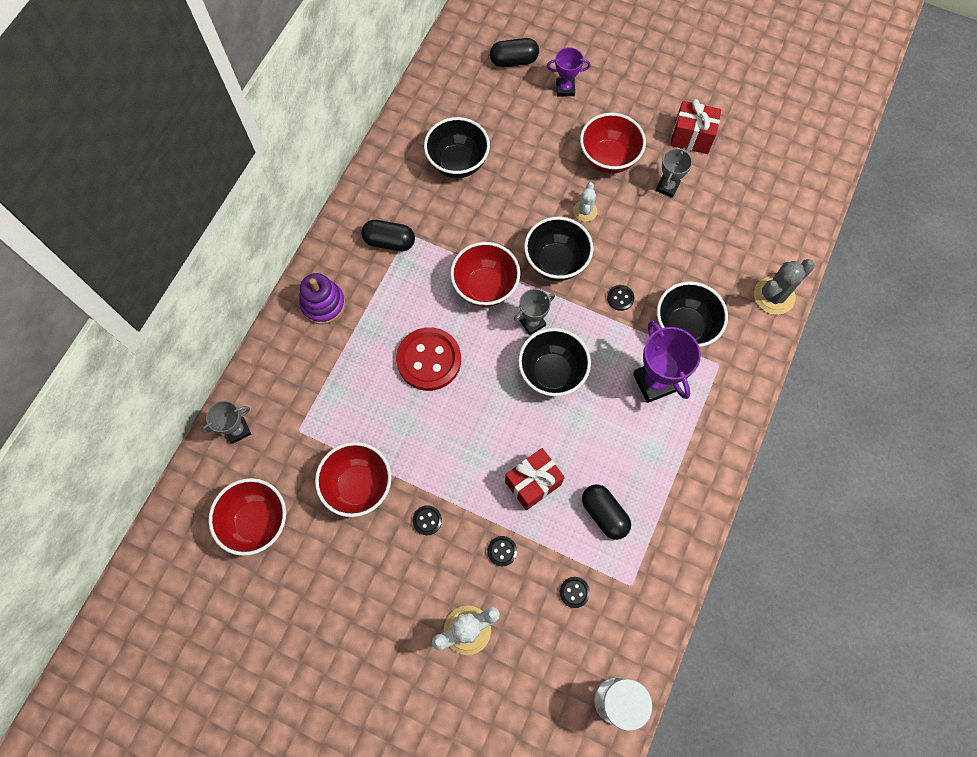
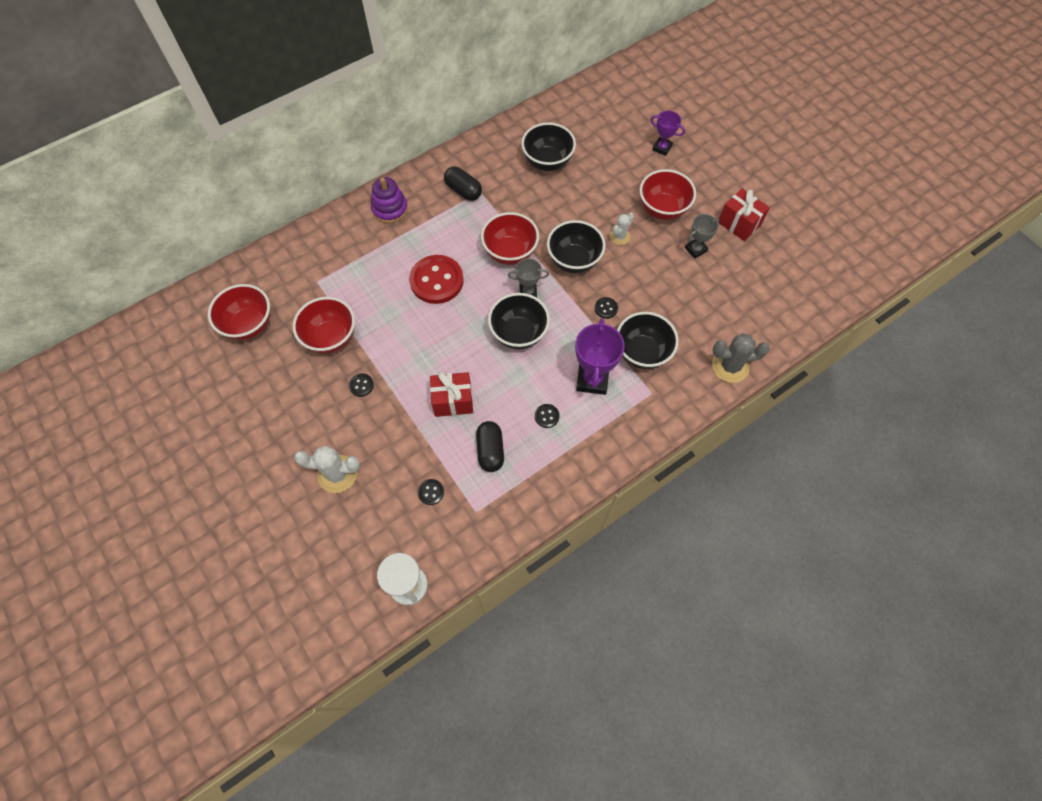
camera: 30 degrees right, 5 degrees down
(238, 430) = (278, 261): grey trophy -> none
(502, 551) = (399, 435): black button -> black button (547, 416)
(514, 61) = (635, 113): black capsule -> none

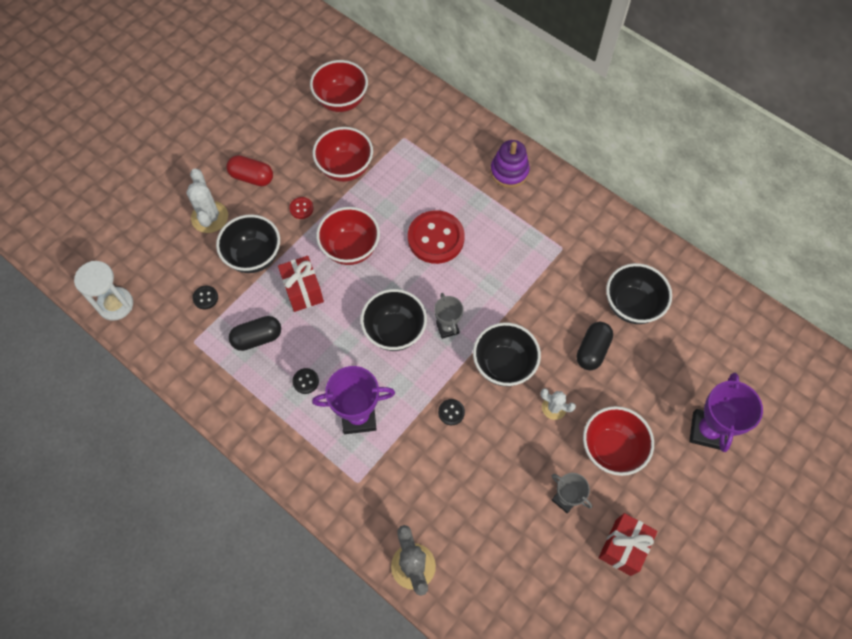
camera: 75 degrees right, 0 degrees up
(305, 425) = (252, 177): none -> red capsule
(361, 385) = (301, 208): black button -> red button
(463, 191) = (558, 231): black capsule -> black capsule (592, 350)
(510, 252) = (493, 298): red bowl -> red bowl (350, 249)
(642, 353) = (405, 463): black bowl -> black bowl (254, 256)
(662, 148) = (707, 431): purple trophy -> purple trophy, size x1.67

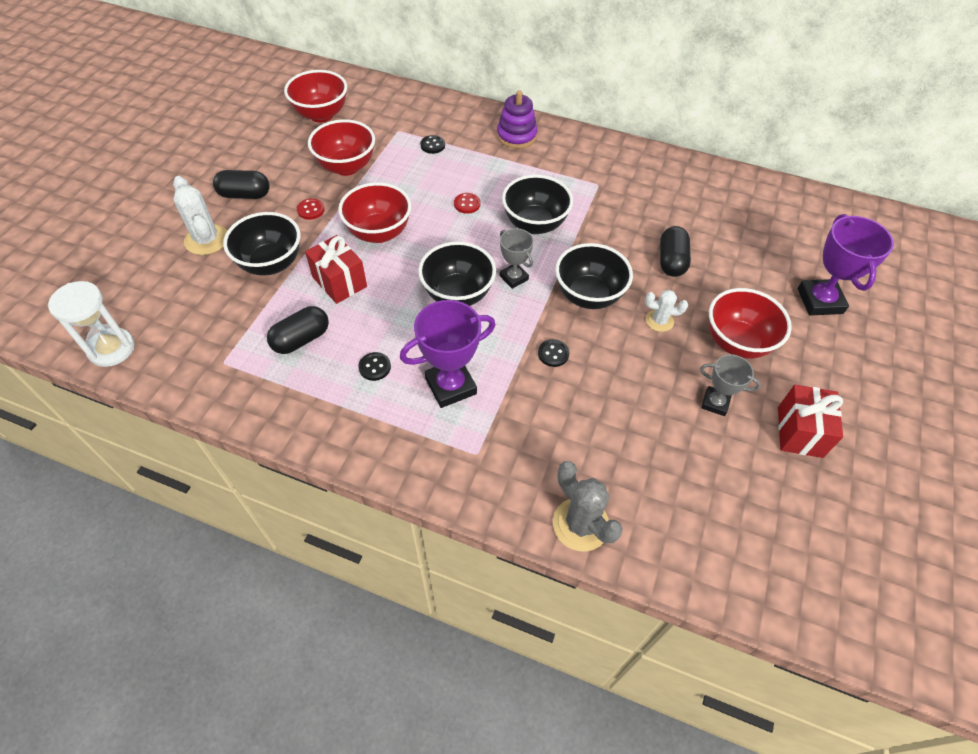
camera: 20 degrees left, 10 degrees down
(205, 298) = (225, 315): black button -> black button (432, 145)
(252, 177) = (245, 195): red capsule -> black capsule
(436, 238) = (467, 204): red button -> red button, size x0.43
(631, 306) = (689, 215): black bowl -> black bowl (534, 224)

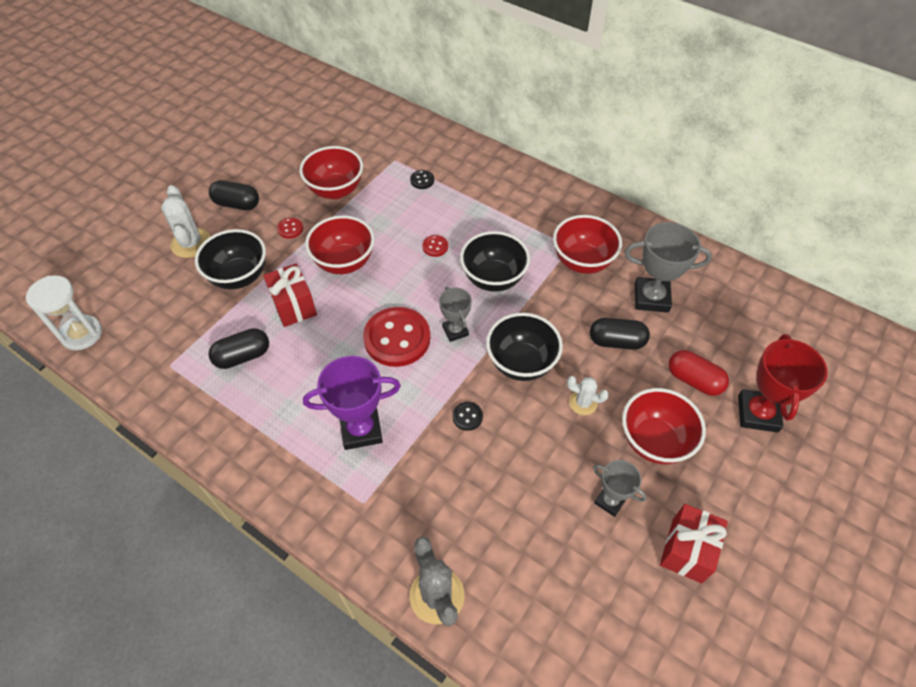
camera: 15 degrees right, 0 degrees up
(321, 115) = (329, 133): red bowl -> red bowl (582, 262)
(374, 367) = (298, 397): black button -> none
(458, 294) = (397, 338): black bowl -> red button
(516, 136) = (505, 182): purple stacking toy -> none
(671, 261) = (616, 341): black capsule -> black capsule turned 75 degrees clockwise
(690, 217) = (651, 298): none -> grey trophy
(753, 282) = (693, 380): none -> red capsule
(820, 301) = (757, 413): purple trophy -> red trophy

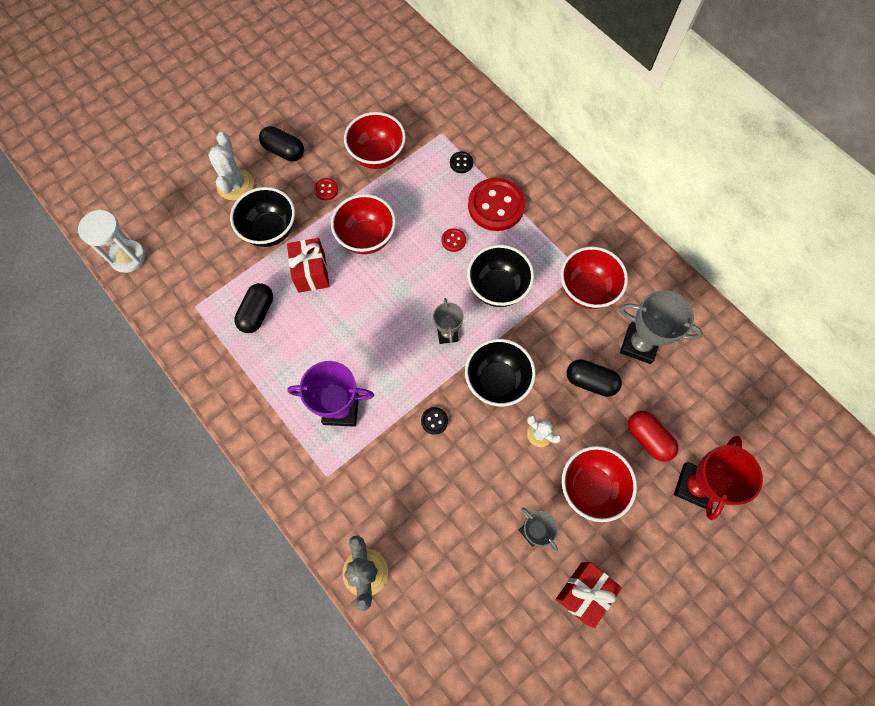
camera: 15 degrees right, 15 degrees up
(243, 356) = (257, 313): black capsule -> black capsule turned 60 degrees counterclockwise
(397, 338) = (394, 328): red button -> red button (496, 206)

